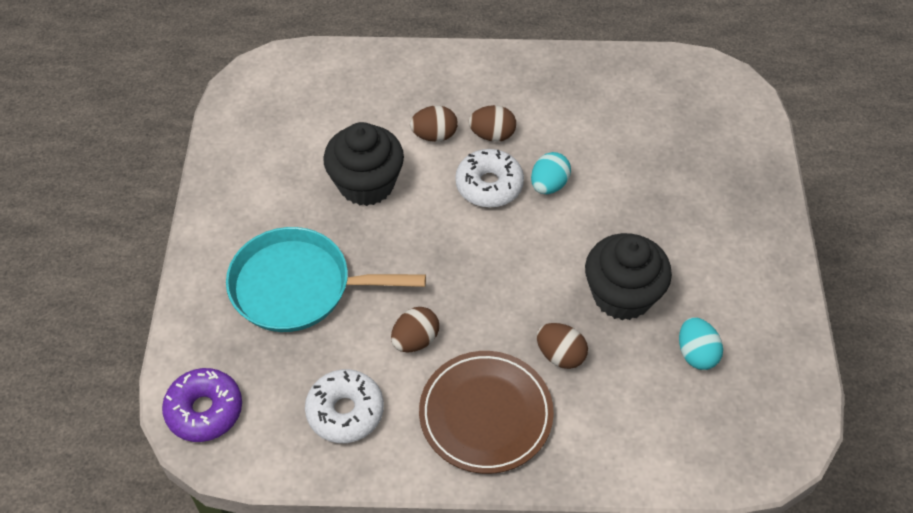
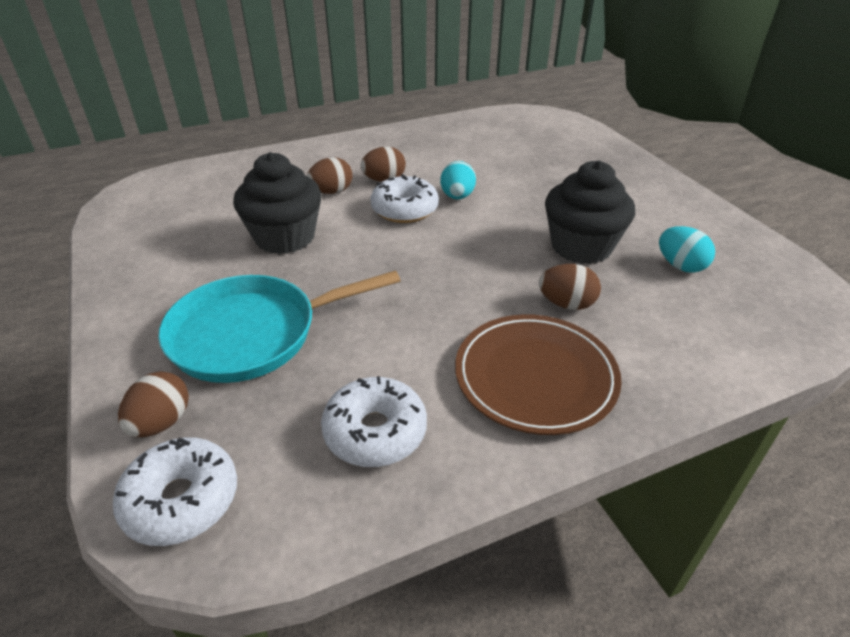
camera: 25 degrees left, 15 degrees down
(204, 410) = (181, 500): purple donut -> white donut
(415, 340) = (413, 338): brown egg -> brown egg (161, 422)

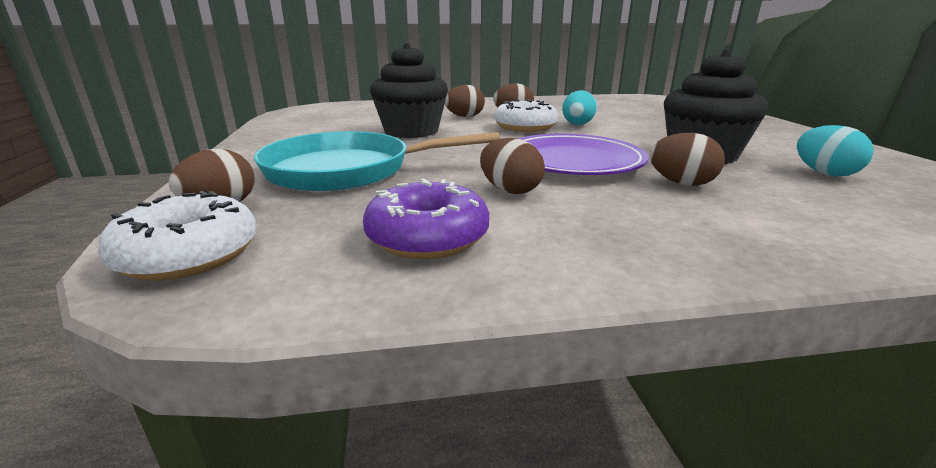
camera: 15 degrees right, 15 degrees down
(375, 432) = (427, 237): white donut -> purple donut
(422, 343) = (510, 190): none -> brown egg
(467, 278) = (572, 161): none -> purple plate
(535, 377) = (635, 223): brown plate -> none

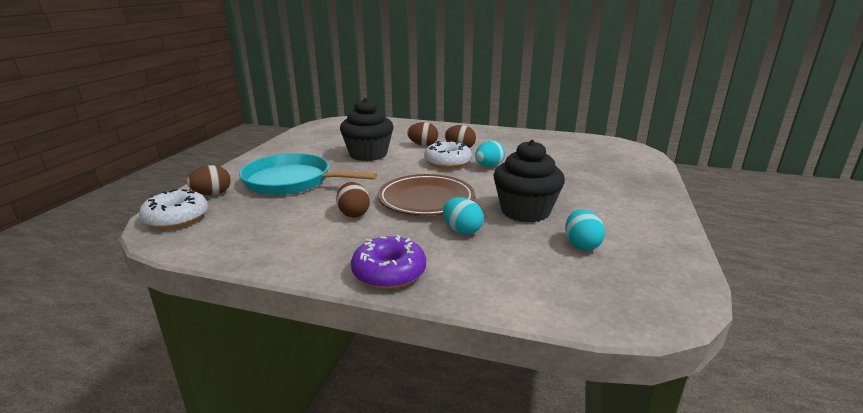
camera: 25 degrees right, 0 degrees up
(427, 237) = (274, 233): purple donut -> purple donut (389, 272)
(572, 161) = (426, 199): purple plate -> brown plate
(681, 183) = (462, 230): brown egg -> turquoise egg

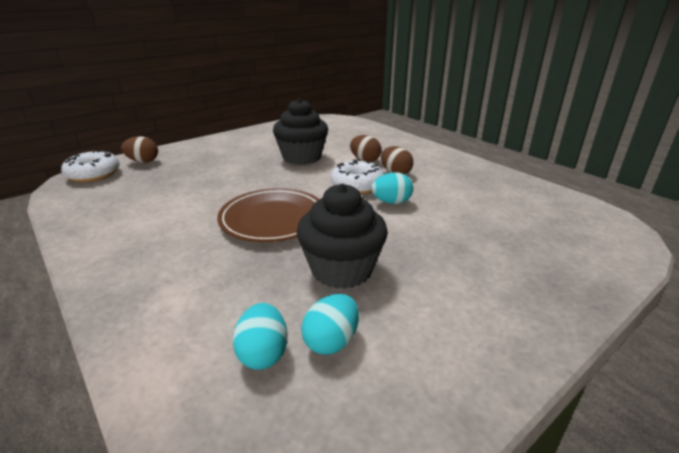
camera: 35 degrees right, 5 degrees up
(292, 181) = (206, 166): turquoise pan -> none
(353, 213) = (196, 212): brown egg -> none
(389, 272) = (122, 282): purple donut -> none
(462, 230) = (246, 265): turquoise egg -> turquoise egg (263, 353)

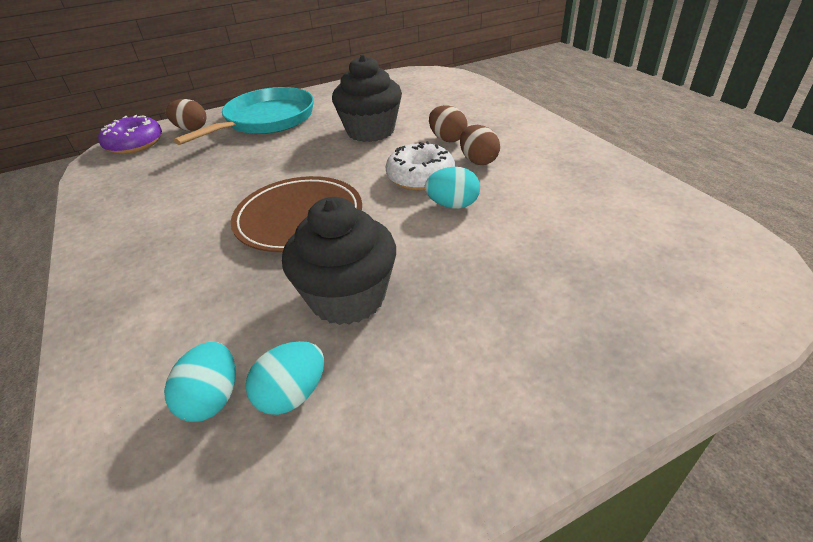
camera: 15 degrees right, 10 degrees up
(93, 174) = (134, 144): white donut -> purple donut
(209, 153) = (266, 120): none -> turquoise pan

